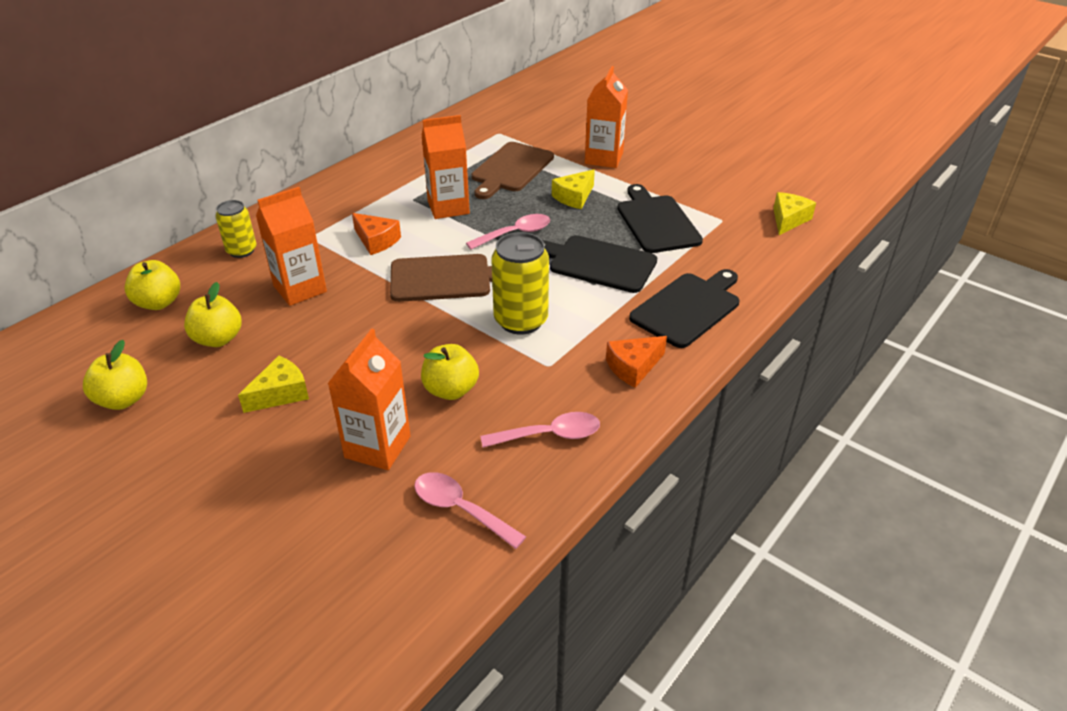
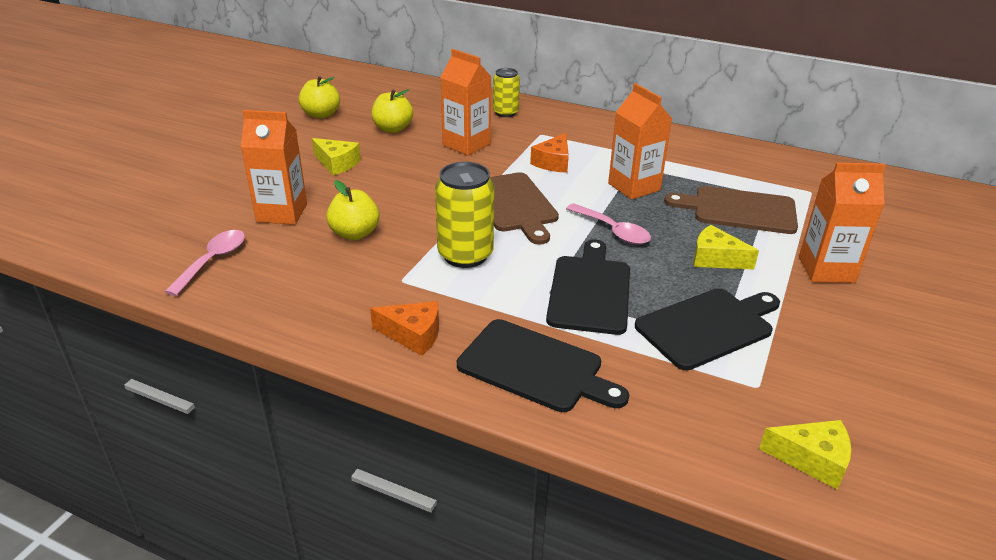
camera: 75 degrees right, 5 degrees down
(159, 303) = (427, 100): yellow apple -> none
(550, 435) = (303, 294): pink spoon -> none
(633, 367) = (413, 335): orange cheese -> orange cheese turned 150 degrees clockwise

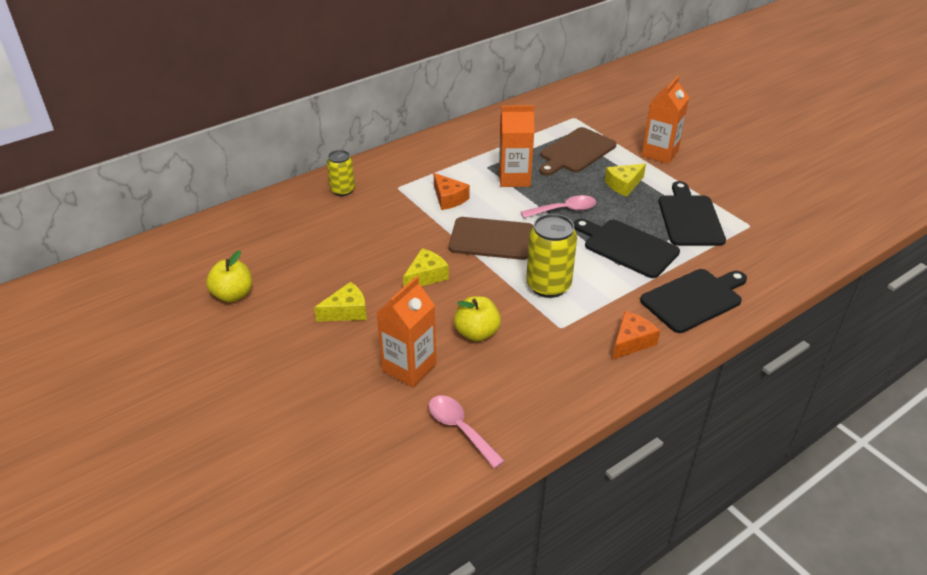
camera: 60 degrees left, 5 degrees up
(393, 129) = (310, 260): yellow apple -> none
(466, 144) = (380, 229): orange carton -> none
(812, 459) = (811, 234): yellow cheese -> yellow cheese (426, 276)

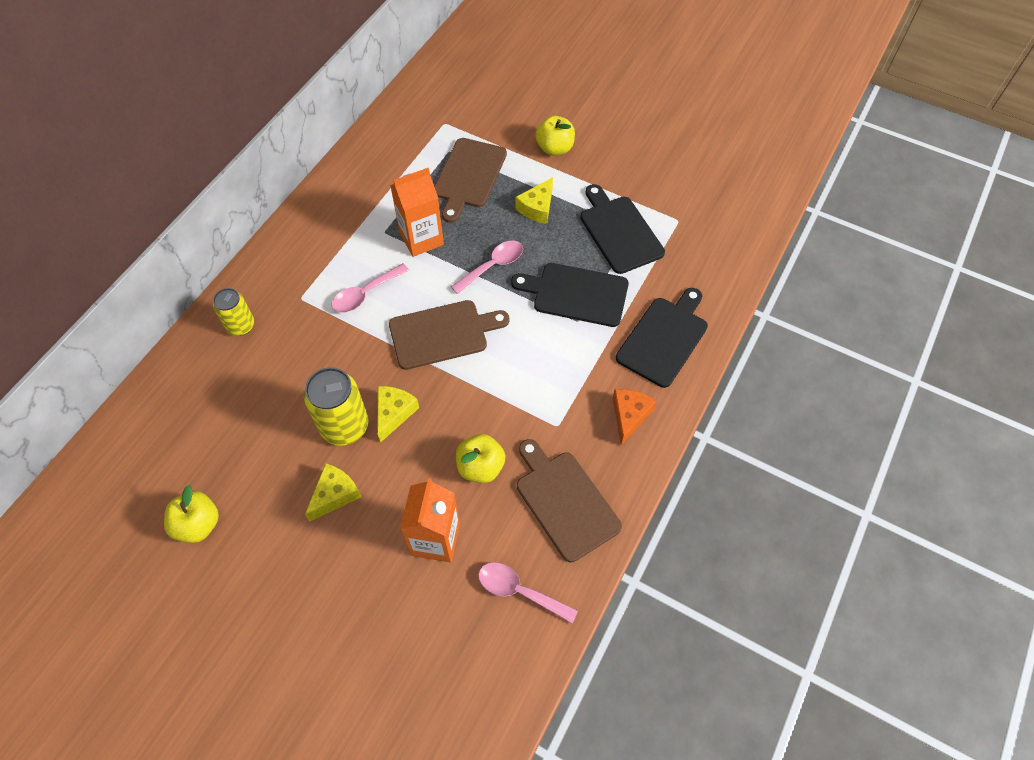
camera: 25 degrees left, 20 degrees up
(449, 198) = (365, 294): orange cheese -> pink spoon
(538, 381) = (565, 501): none -> brown cutting board
(548, 285) = (522, 376): yellow can -> yellow can (344, 426)
(660, 153) = (554, 148): orange carton -> yellow apple

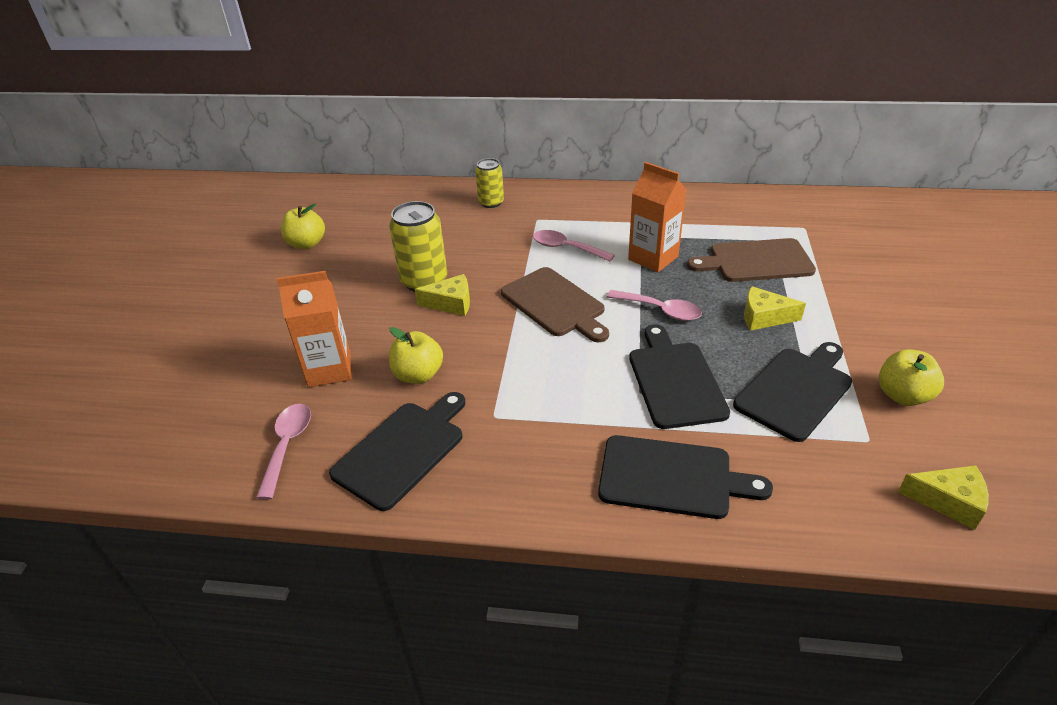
camera: 70 degrees right, 20 degrees down
(335, 495) = (355, 298): yellow cheese -> yellow cheese (948, 501)
(554, 148) = (859, 305): yellow apple -> yellow apple (902, 395)
(565, 501) = (403, 450): brown cutting board -> black cutting board
(629, 416) = (539, 475): orange cheese -> none

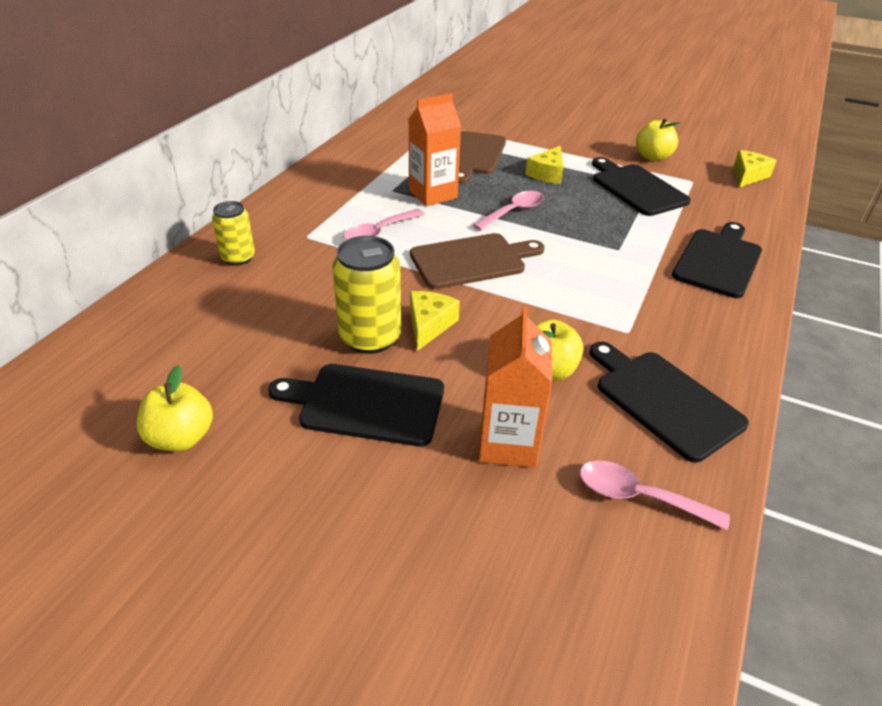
camera: 75 degrees left, 0 degrees up
(675, 380) = (609, 230): black cutting board -> black cutting board (366, 403)

